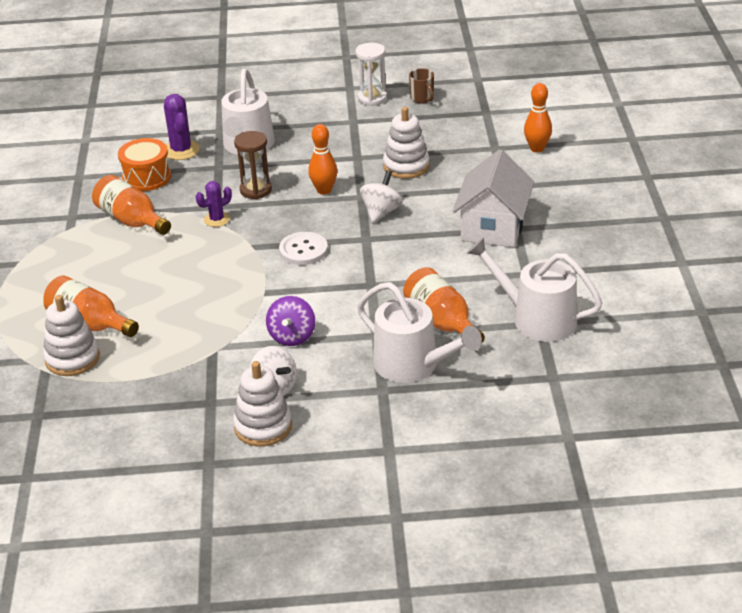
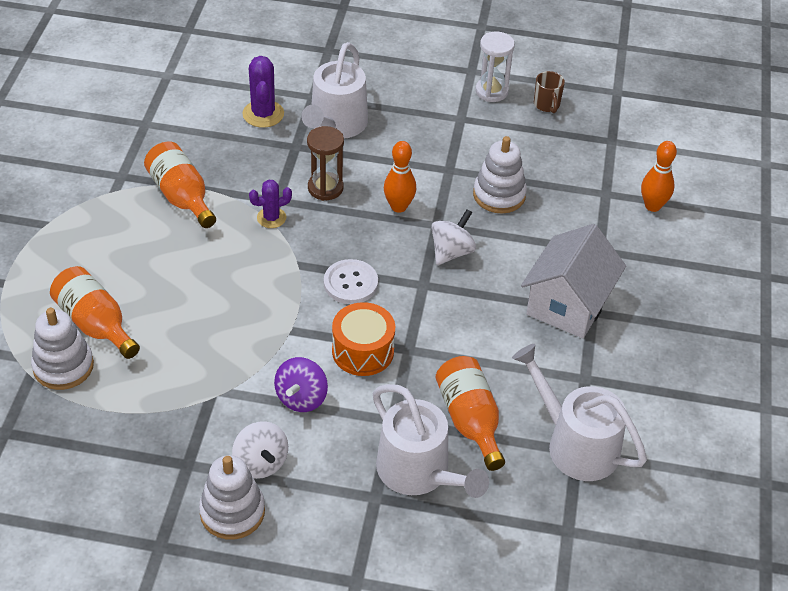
camera: 10 degrees right, 10 degrees up
(146, 177) = (215, 142): orange drum -> orange drum (363, 351)

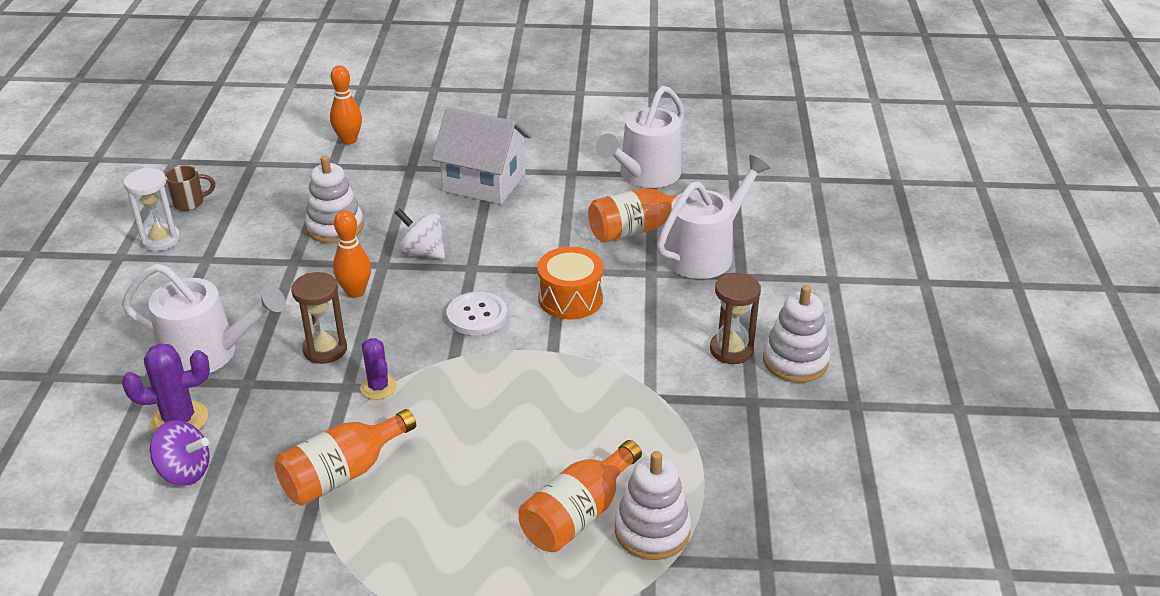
camera: 95 degrees left, 10 degrees down
(260, 463) = (731, 350): white spinning top -> brown hourglass
(301, 398) = (642, 333): purple spinning top -> purple spinning top (184, 472)

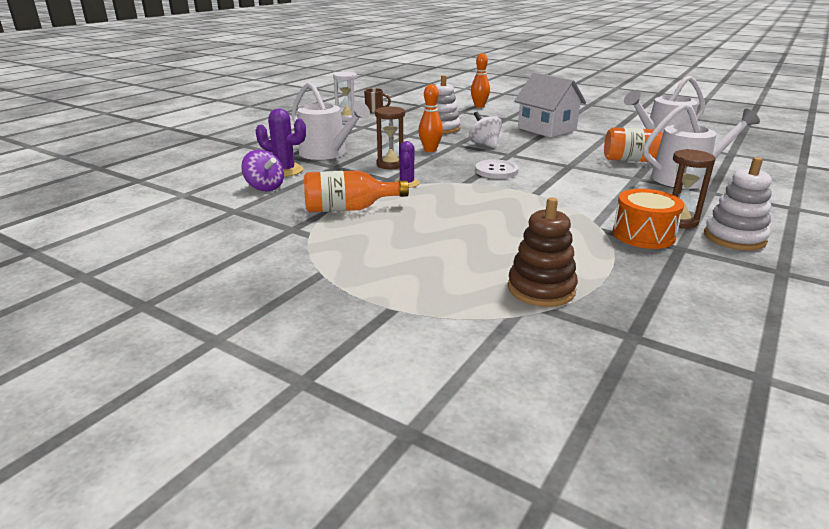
camera: 30 degrees right, 10 degrees down
(570, 298) = (567, 177): orange drum -> orange drum (643, 235)
(578, 514) = (488, 265): orange bottle -> none
(652, 531) = (541, 289): white stacking toy -> brown stacking toy

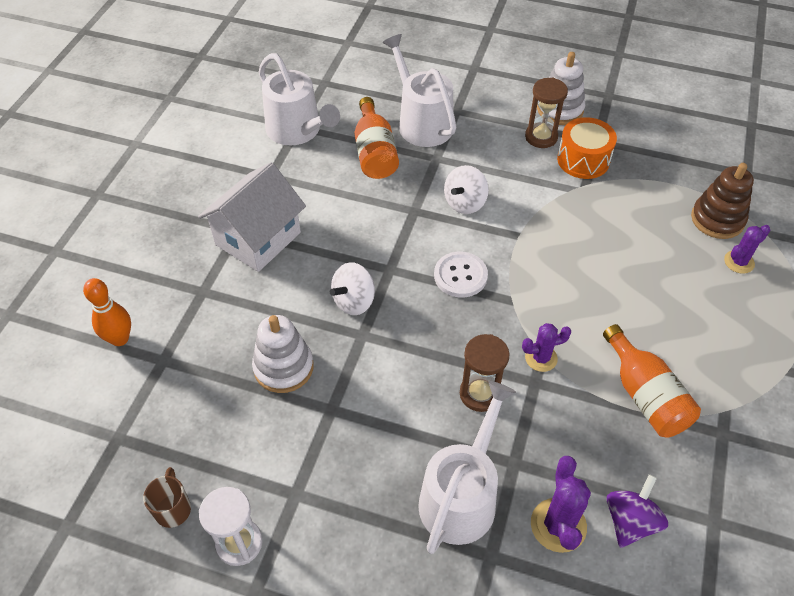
camera: 105 degrees left, 25 degrees up
(430, 150) = (399, 361): orange bowling pin -> none
(470, 285) = (739, 262): none -> purple cactus
(577, 181) = (465, 203): none -> white spinning top

